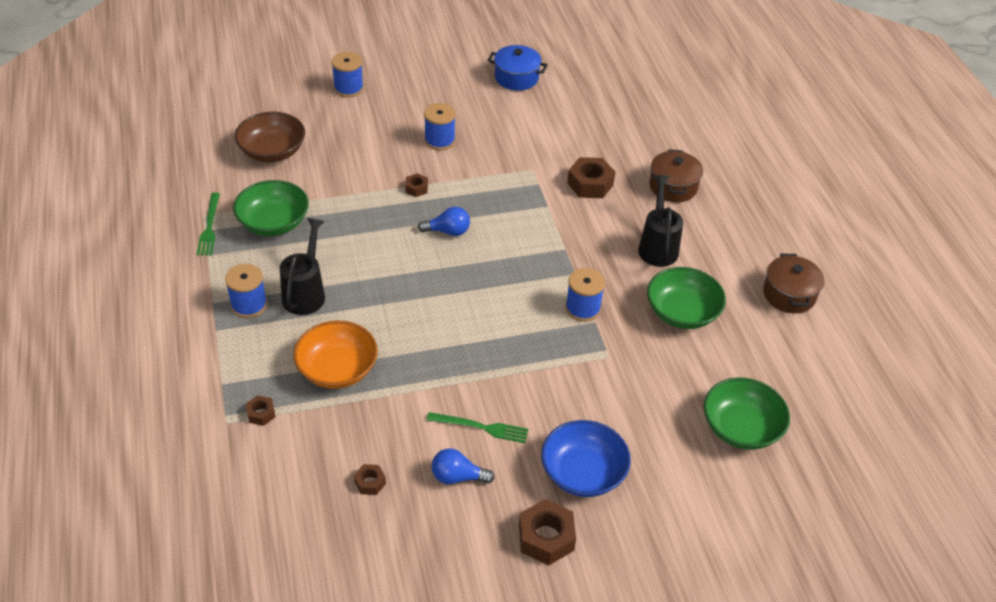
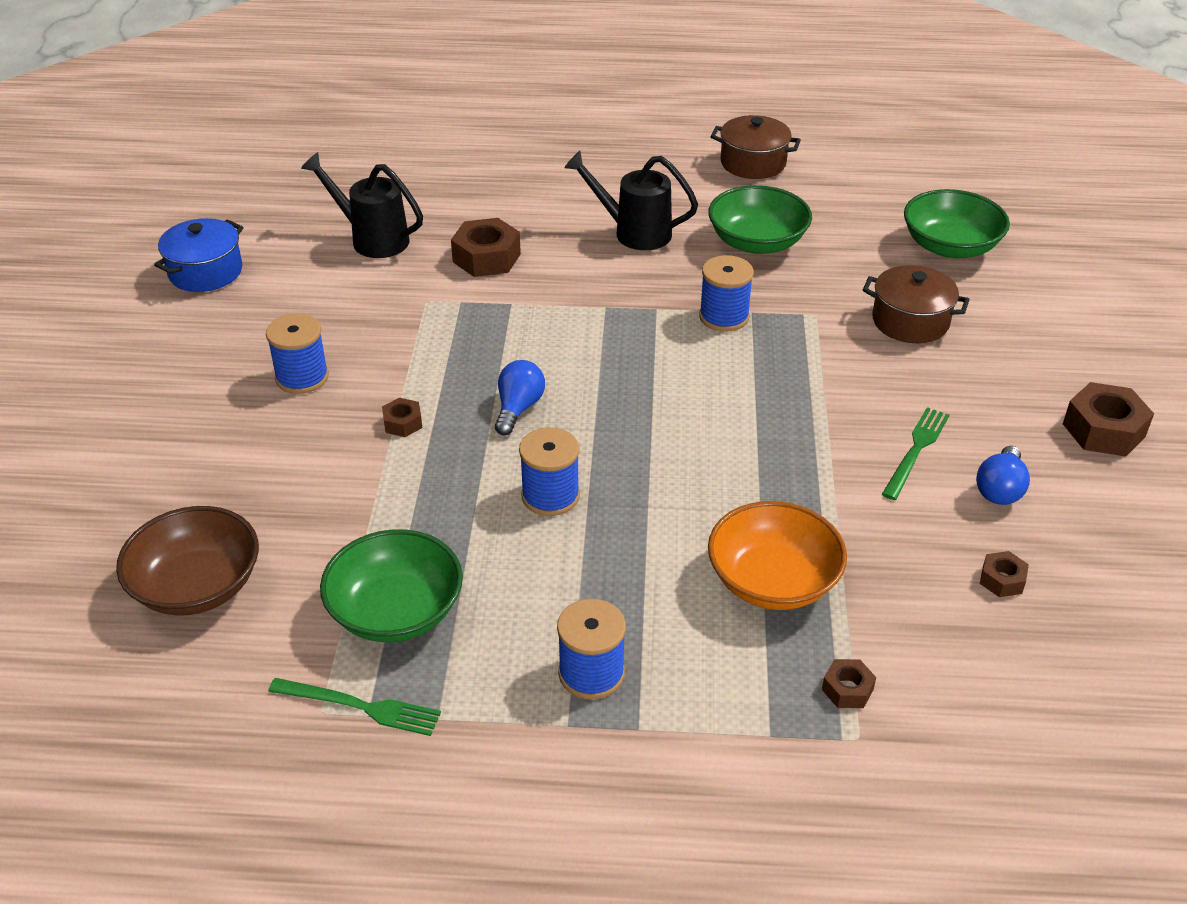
camera: 70 degrees left, 5 degrees down
(305, 293) = (590, 594): black watering can -> black watering can (372, 239)
(348, 88) = (88, 458): blue spool -> blue spool (550, 496)
(583, 473) = (1004, 378): blue bowl -> none
(673, 187) = (528, 195): brown pot -> brown pot (910, 321)

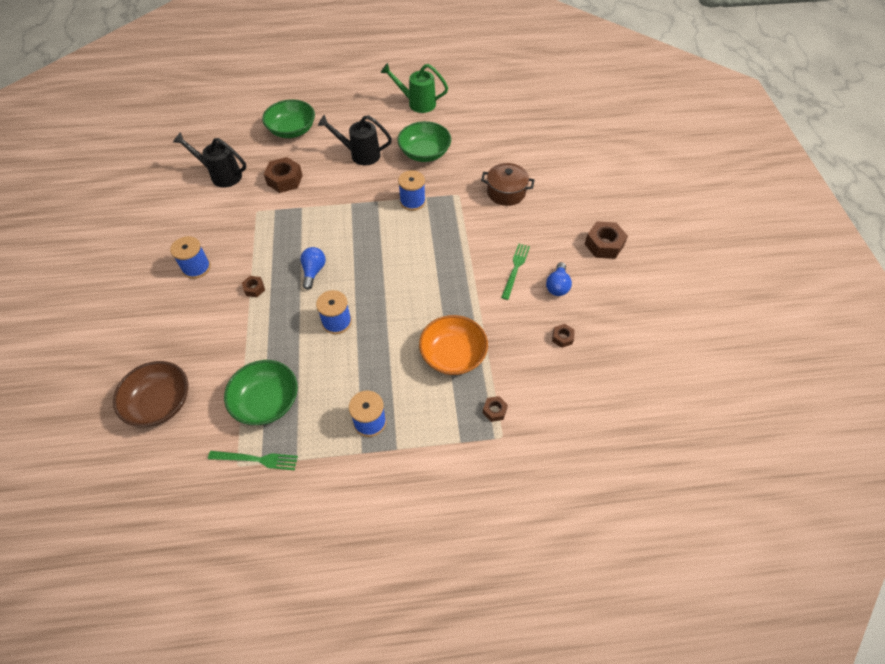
camera: 10 degrees left, 15 degrees up
(205, 272) = (133, 207): blue pot -> none
(753, 163) = (417, 103): brown pot -> green watering can
(950, 246) = (522, 144): green bowl -> green bowl (292, 130)

